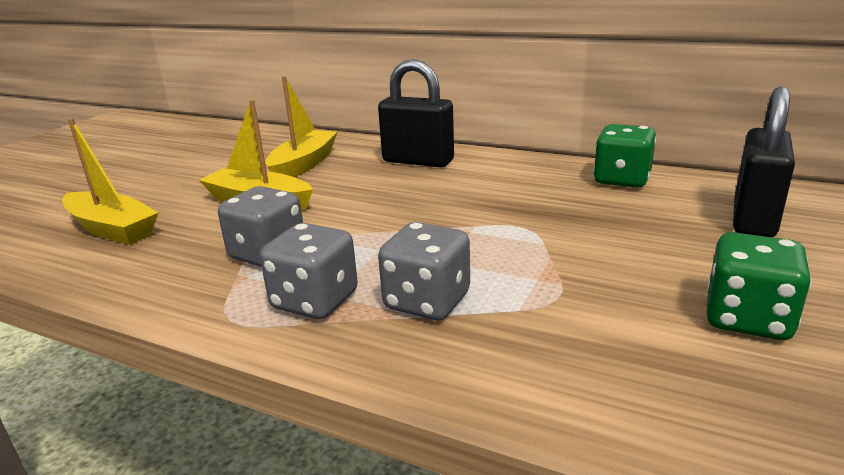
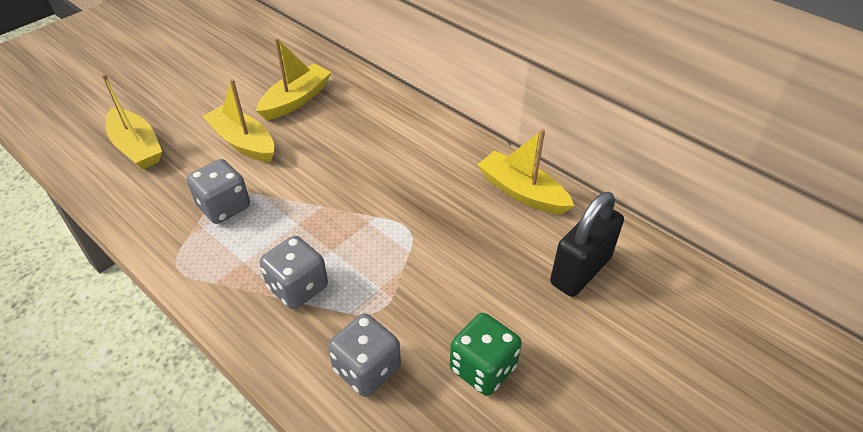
camera: 15 degrees right, 20 degrees up
(315, 301) = (231, 265): grey dice -> grey dice (367, 369)
(418, 161) = (383, 120): black padlock -> none
(621, 180) = (522, 192): green dice -> yellow boat

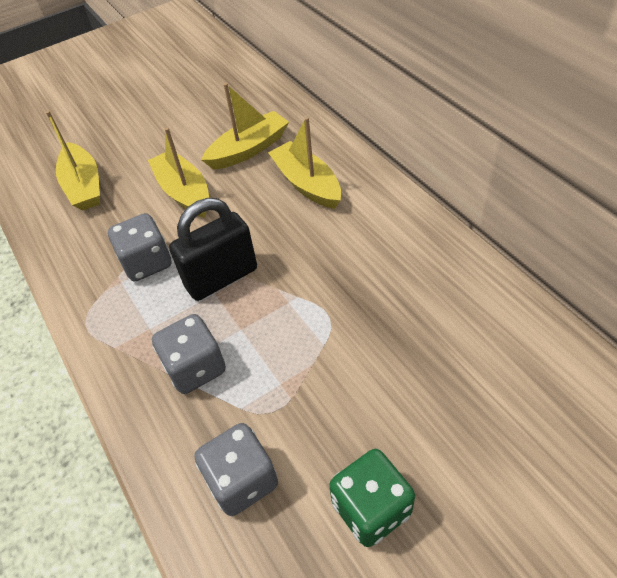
camera: 20 degrees right, 5 degrees up
(522, 192) = (470, 290): yellow boat -> yellow boat (306, 184)
(580, 271) = (519, 404): black padlock -> black padlock (221, 278)

